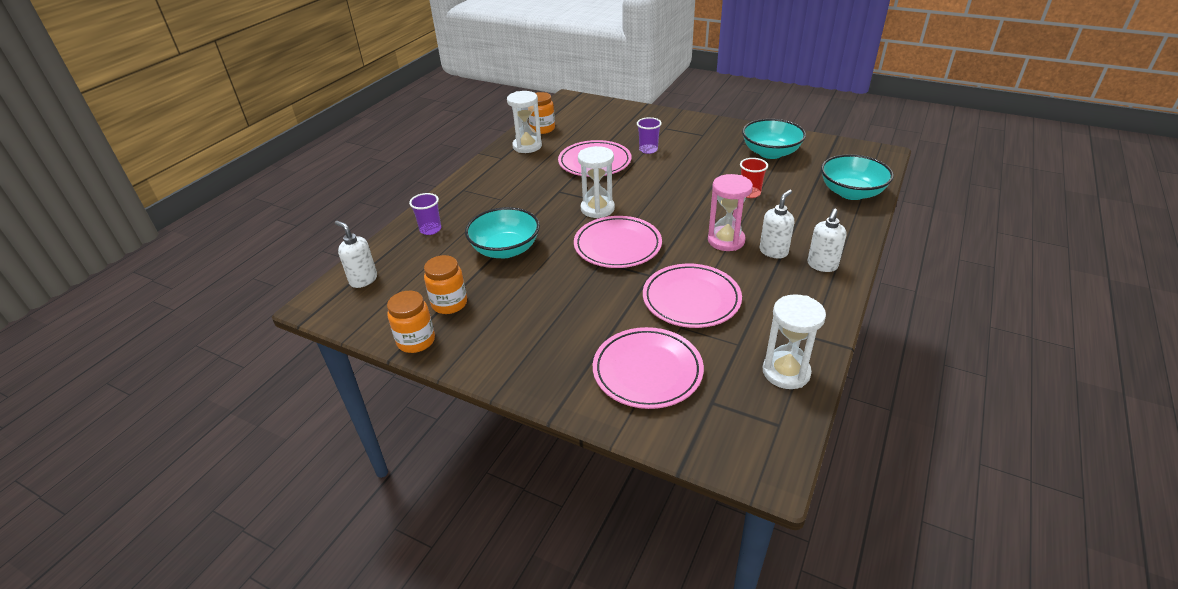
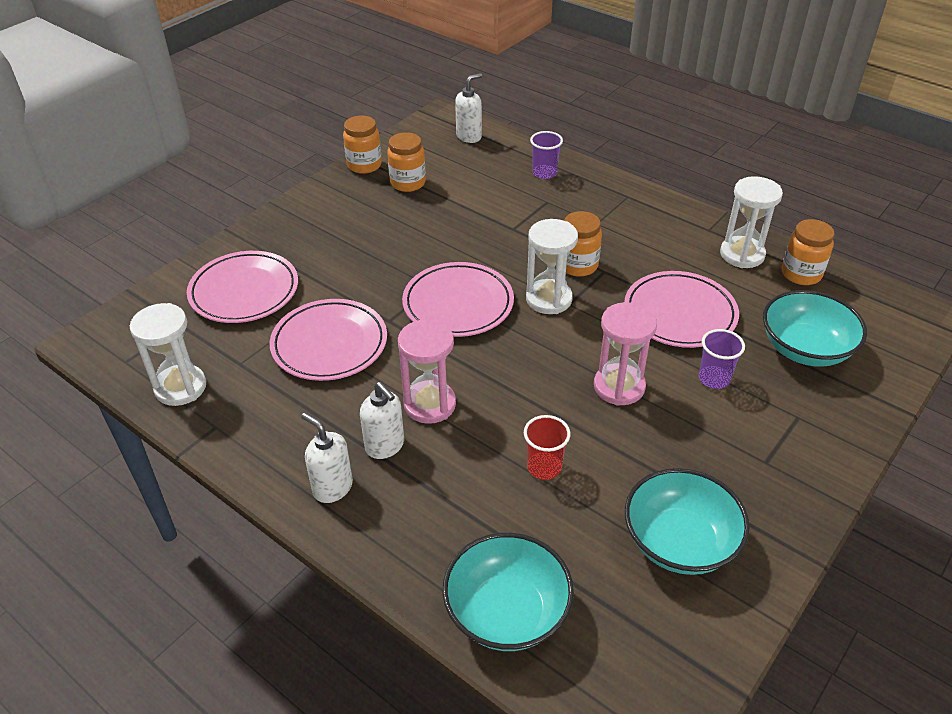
camera: 100 degrees right, 5 degrees up
(505, 249) = (485, 220): turquoise bowl -> turquoise bowl (805, 349)
(555, 201) = (578, 265): none -> orange jar
(671, 176) = (619, 387): none -> pink hourglass

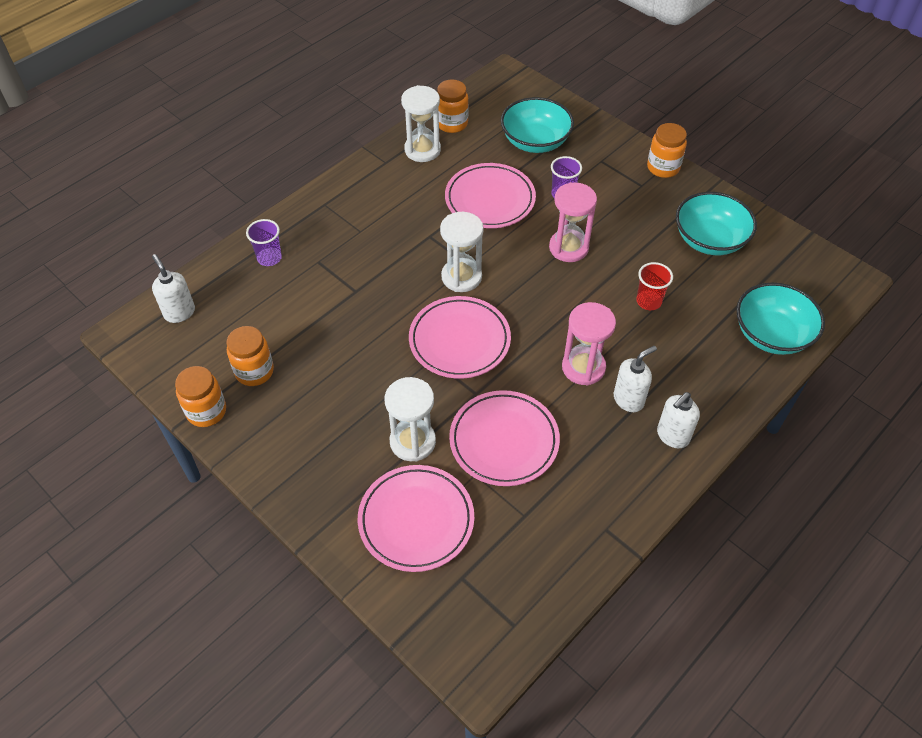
camera: 85 degrees left, 10 degrees up
(180, 387) = (554, 566): white hourglass -> white hourglass (412, 442)
(578, 265) = (419, 252): orange jar -> orange jar (663, 167)

